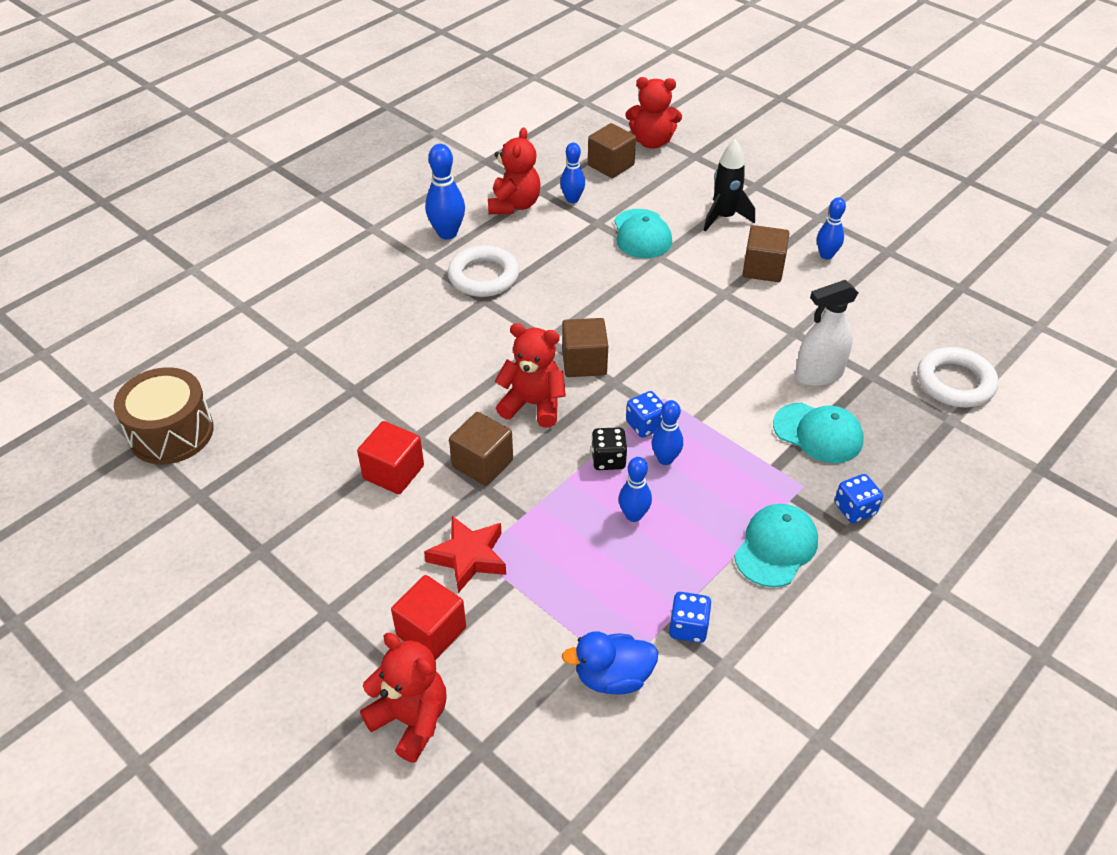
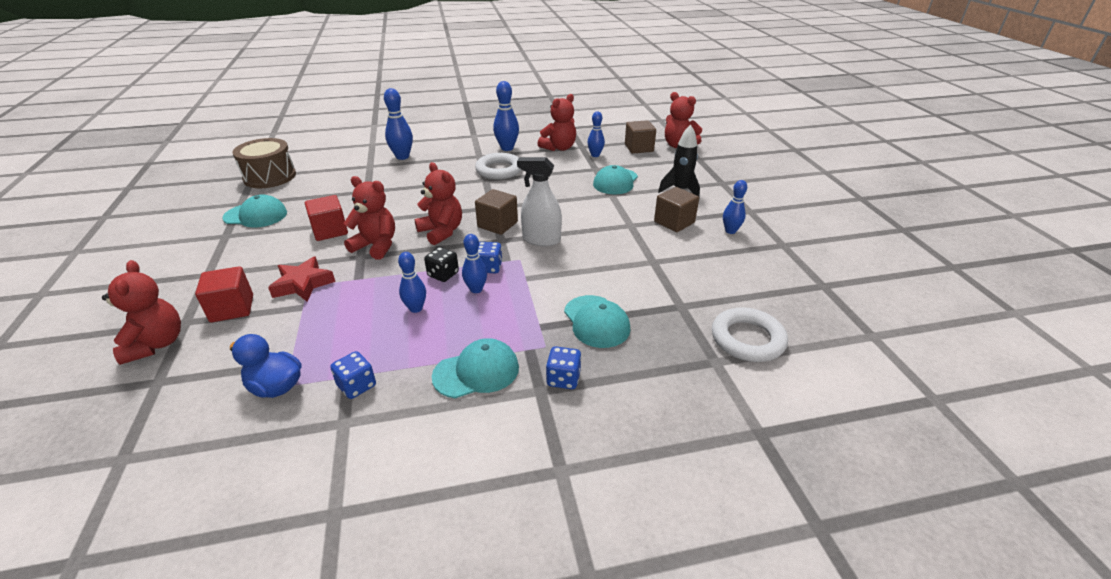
camera: 35 degrees right, 10 degrees down
(254, 501) = (256, 215): none -> turquoise cap
(322, 310) = (402, 157): none -> blue bowling pin
(482, 463) = (376, 246): brown cube -> red teddy bear
(818, 374) = (641, 290): white spray bottle -> white spray bottle (541, 240)

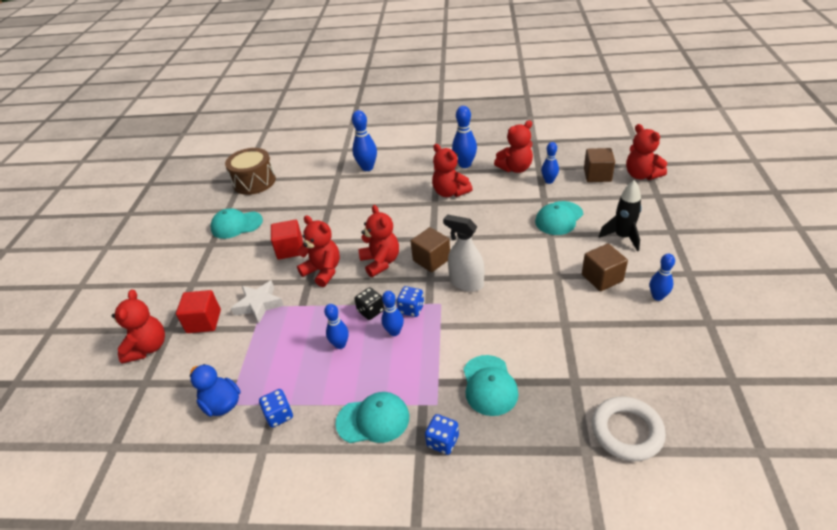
camera: 20 degrees right, 5 degrees up
(256, 215) = (236, 225): turquoise cap -> turquoise cap turned 150 degrees clockwise
(303, 284) = (259, 304): red star -> white star
(499, 170) = (450, 192): white ring -> red teddy bear

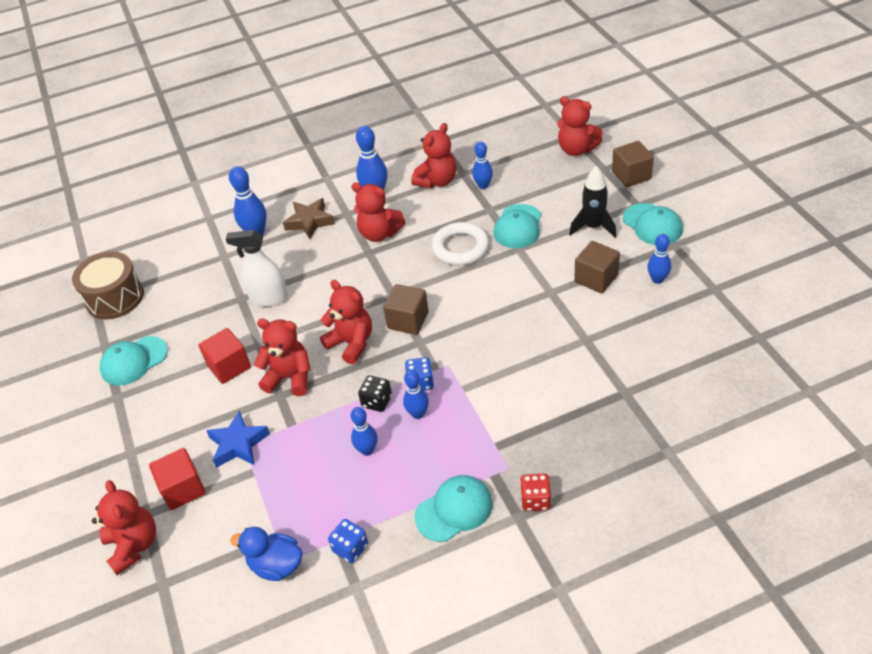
camera: 25 degrees left, 5 degrees up
(259, 304) = (238, 444): white star -> blue star
(407, 170) = (310, 222): none -> brown star
(442, 441) = (535, 500): blue dice -> red dice
(466, 283) = (462, 333): white spray bottle -> white spray bottle (269, 298)
(489, 385) = (548, 429): turquoise cap -> turquoise cap (652, 225)
(597, 175) = (531, 163): brown cube -> brown cube (631, 175)
(626, 431) = (694, 420): white ring -> white ring (460, 248)

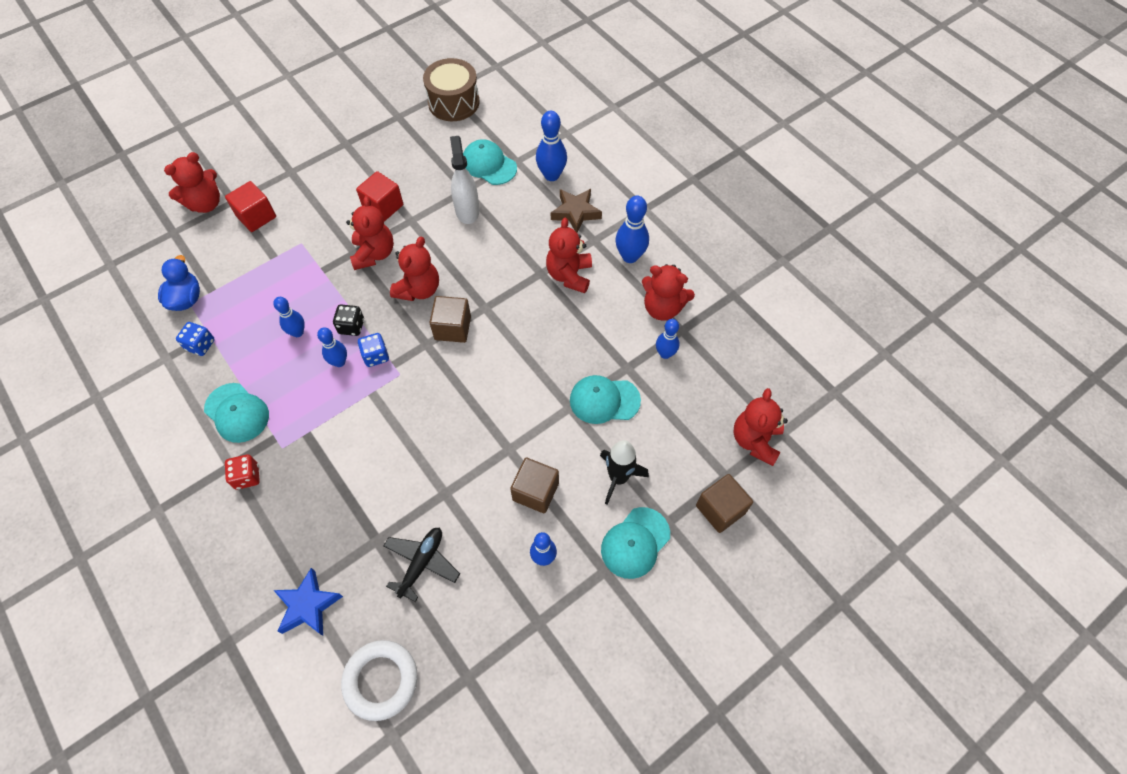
camera: 70 degrees right, 15 degrees up
(134, 361) = (384, 140): turquoise cap -> turquoise cap (489, 165)
(238, 444) = (301, 239): blue star -> blue star (308, 605)
(460, 248) = (561, 352): white ring -> white ring (381, 680)
(652, 360) = (422, 563): none -> black plane

